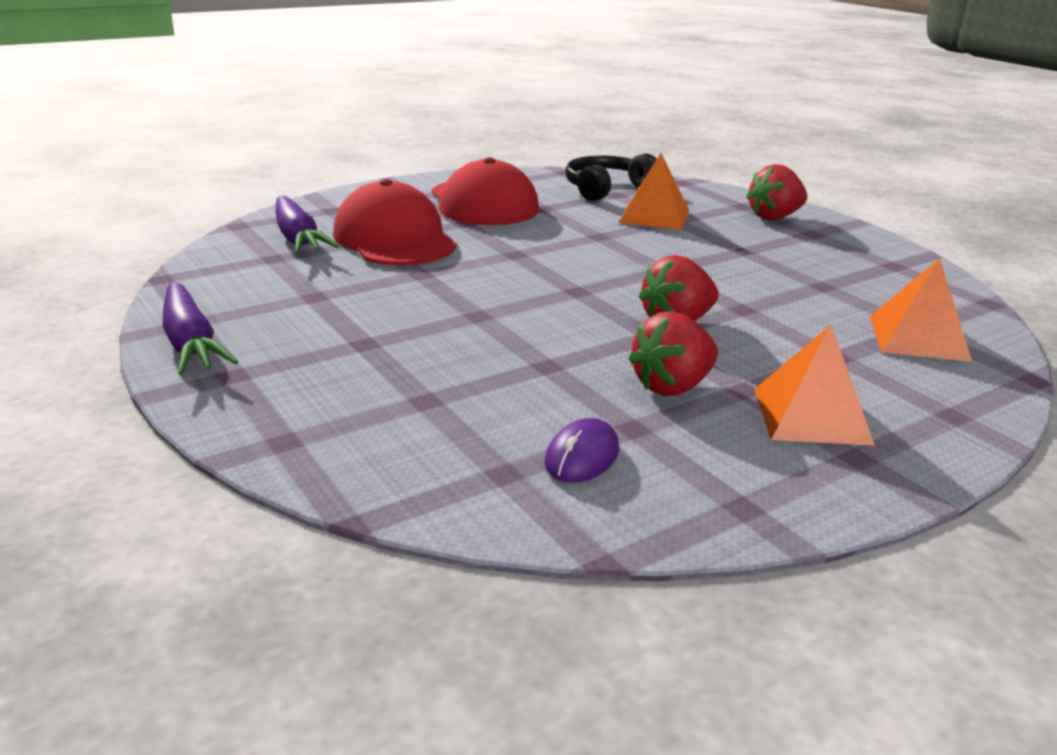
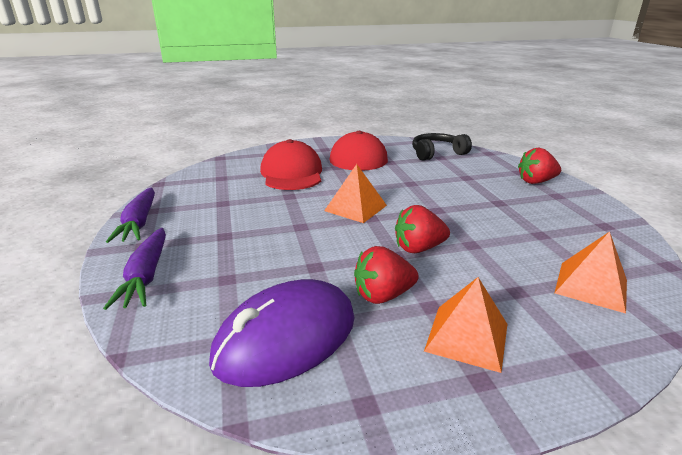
camera: 20 degrees right, 0 degrees up
(298, 238) = (242, 168): purple carrot -> purple carrot (146, 276)
(582, 456) = (286, 338): purple mouse -> purple mouse, size x2.32
(654, 216) = (455, 173): orange pyramid -> orange pyramid (356, 208)

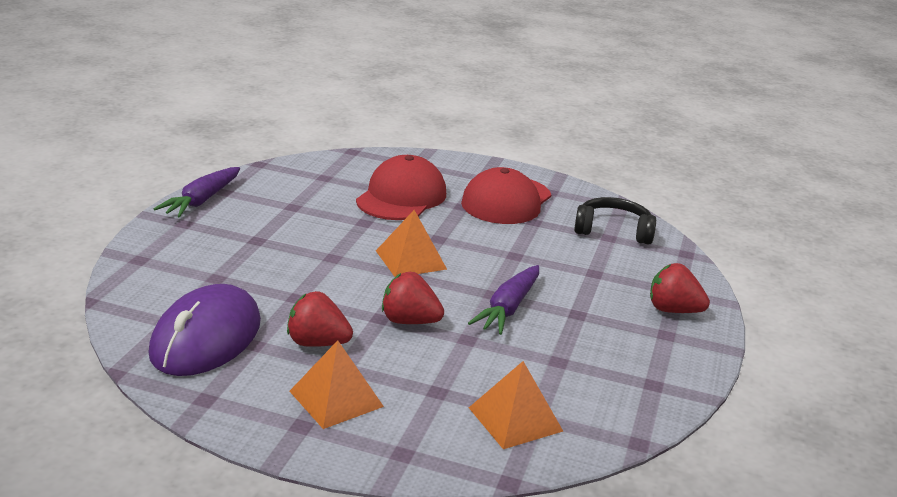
camera: 30 degrees right, 0 degrees up
(146, 276) = (161, 251): purple carrot -> purple carrot (508, 308)
(286, 338) = (206, 338): purple mouse -> purple mouse turned 60 degrees counterclockwise

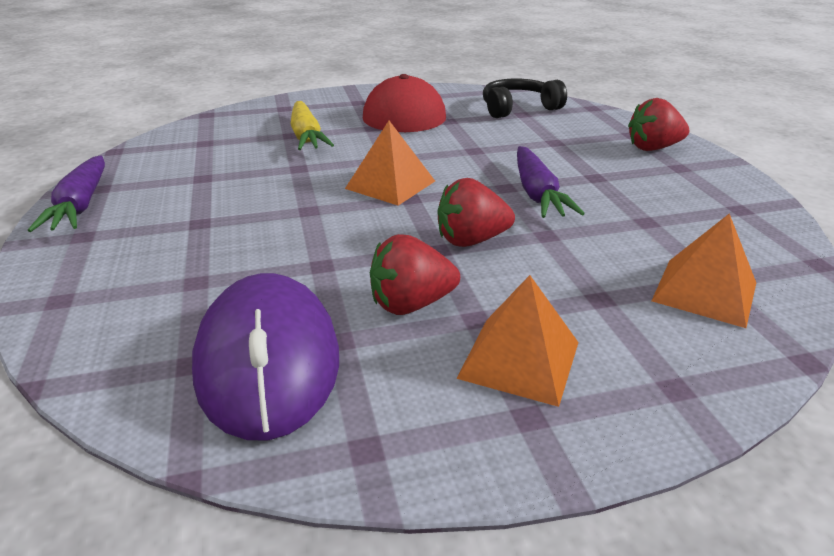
camera: 30 degrees left, 5 degrees up
(401, 197) = (306, 136): red cap -> yellow carrot

